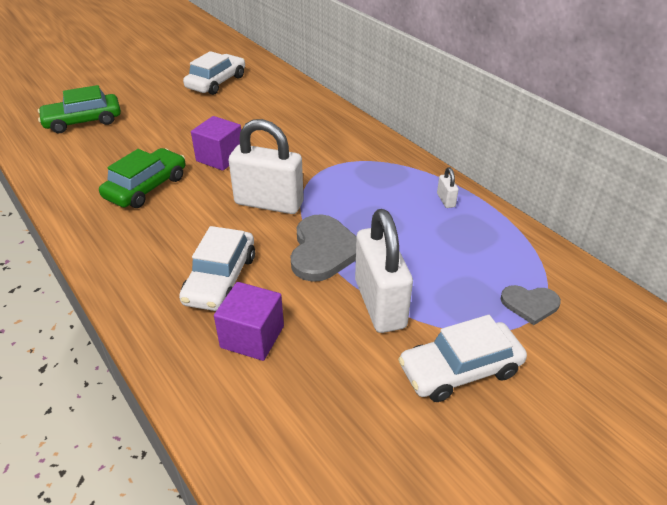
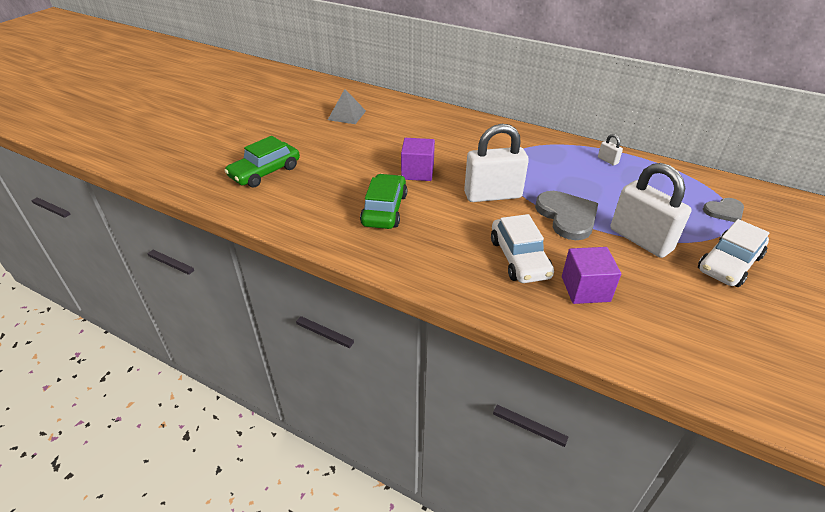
camera: 25 degrees left, 0 degrees up
(216, 82) = (347, 115): white car -> grey pyramid

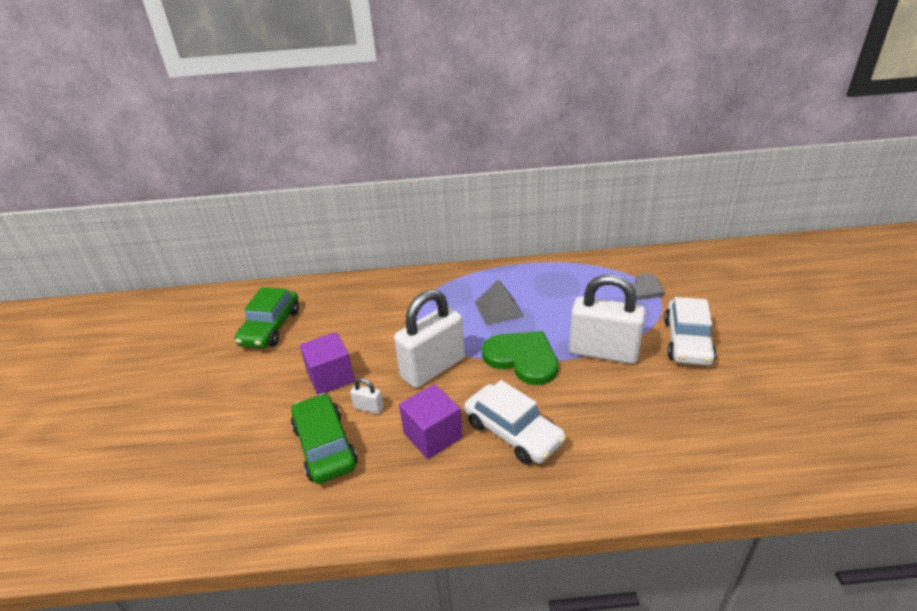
camera: 30 degrees left, 5 degrees down
(265, 172) = (124, 470): green car -> green car (270, 327)
(347, 115) = (190, 338): grey pyramid -> grey pyramid (499, 309)
(567, 216) = (522, 358): grey heart -> green heart
(585, 289) = (598, 434): purple cube -> purple cube (433, 435)
(607, 160) = (513, 278): white padlock -> white padlock (369, 408)

